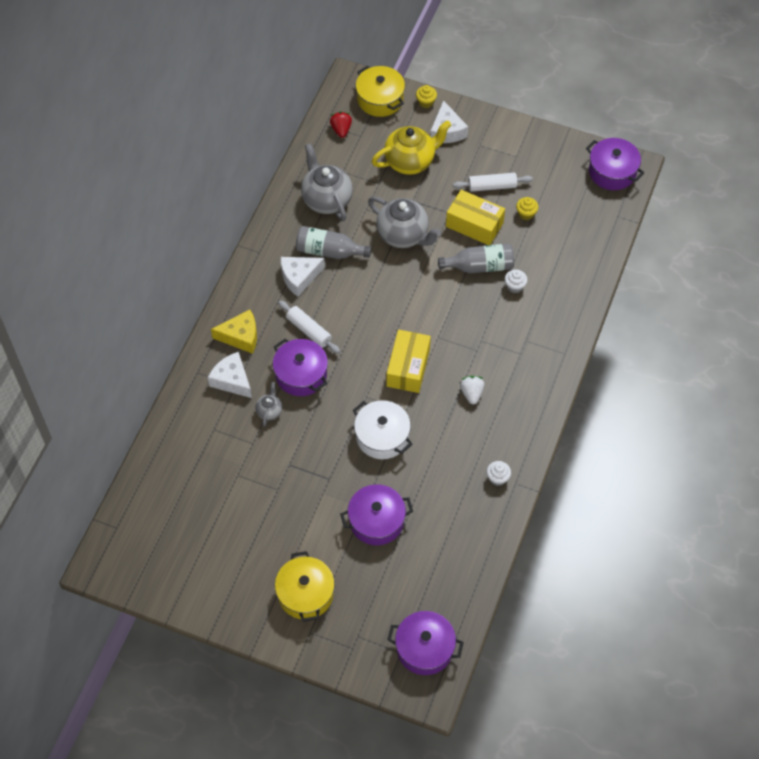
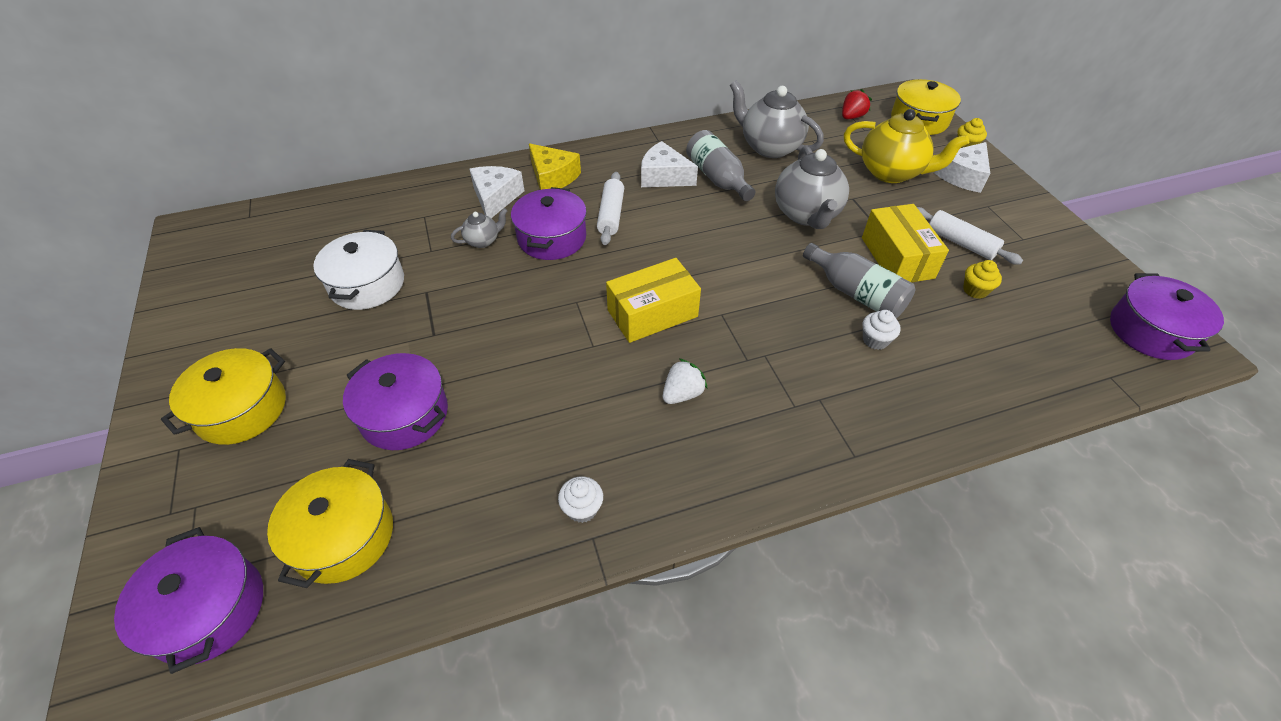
camera: 50 degrees right, 10 degrees down
(326, 199) = (769, 147): grey teapot -> grey teapot turned 75 degrees counterclockwise
(382, 436) = (535, 346): white pot -> white pot (367, 284)
(430, 580) = (343, 536): none -> yellow pot

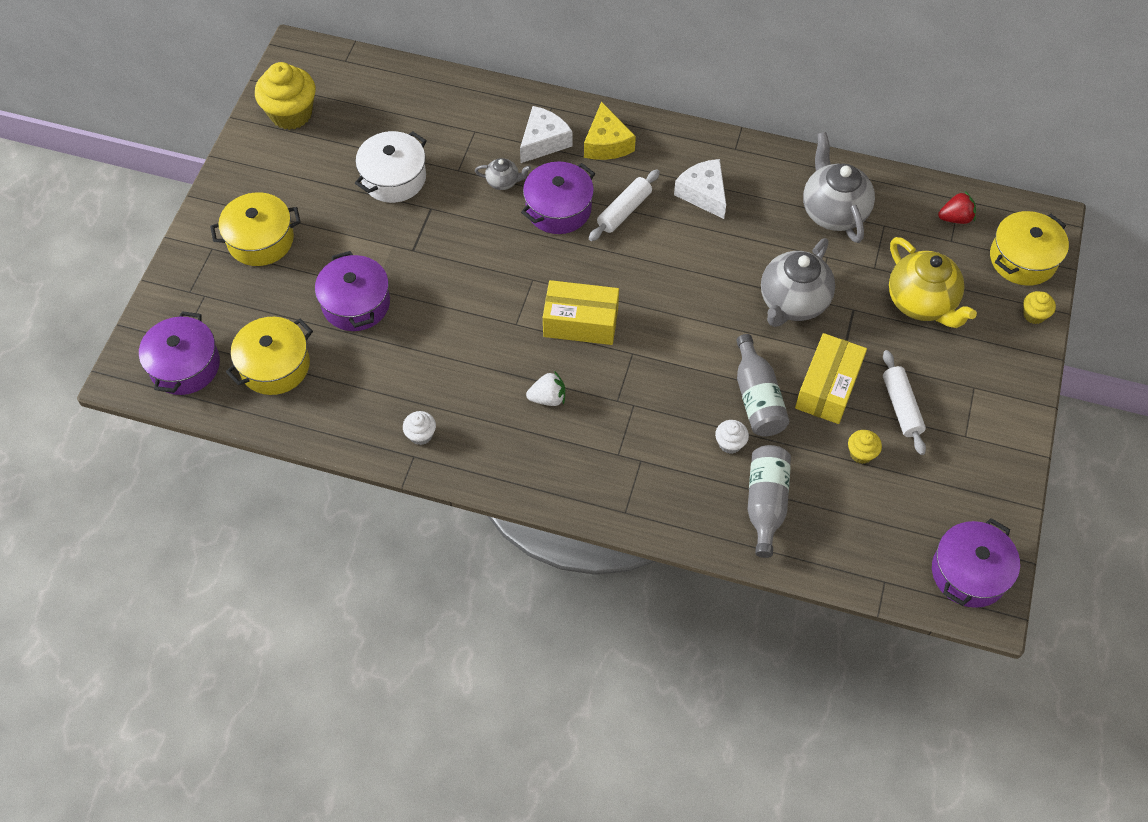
camera: 35 degrees right, 10 degrees up
(212, 280) = (291, 114): none -> yellow cupcake
(717, 178) = (750, 221): grey bottle -> grey bottle (765, 503)
(962, 176) = (988, 344): white cheese -> none

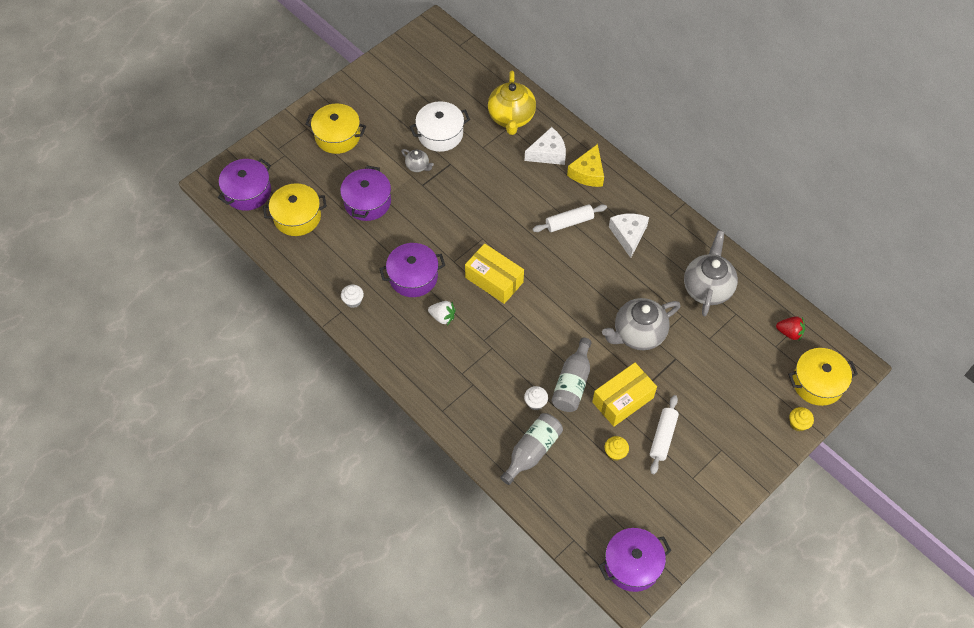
camera: 30 degrees right, 0 degrees up
(291, 114) = (405, 65): yellow cupcake -> none
(503, 182) = (505, 168): grey teapot -> grey teapot (418, 166)
(558, 209) = (528, 201): purple pot -> purple pot (413, 277)
(921, 303) = (725, 377): yellow teapot -> yellow teapot (511, 118)

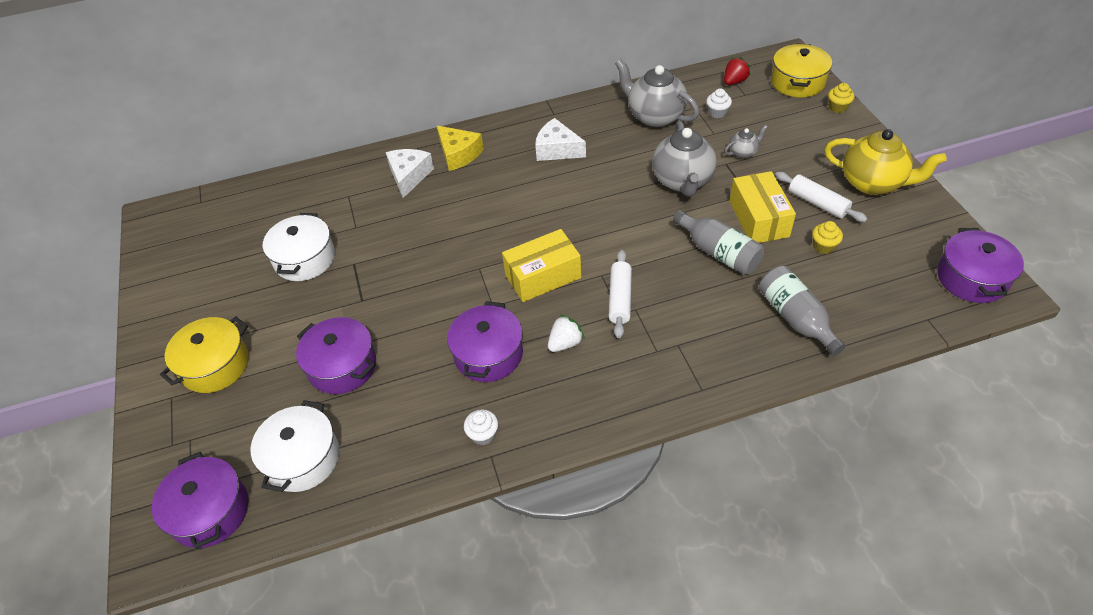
camera: 60 degrees left, 10 degrees down
(297, 217) = (302, 458): yellow pot -> white pot
(418, 166) = (332, 296): grey teapot -> grey teapot (743, 152)
(511, 118) = (338, 190): yellow teapot -> yellow teapot (872, 183)
(535, 402) = (730, 293): white cupcake -> white cupcake (717, 113)
(569, 222) = (509, 188): white rolling pin -> white rolling pin (620, 298)

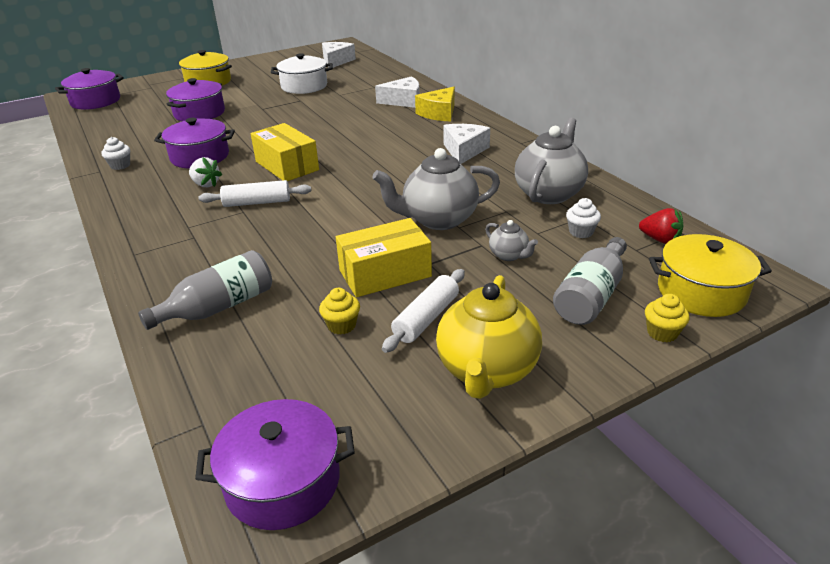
camera: 75 degrees right, 15 degrees down
(226, 224) = (336, 61): none -> white cheese
(302, 458) = (124, 116): white pot -> none
(719, 252) = (324, 250): grey bottle -> grey bottle (591, 296)

